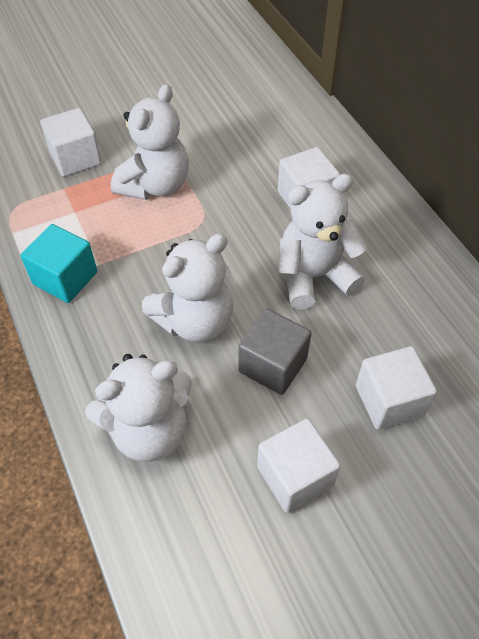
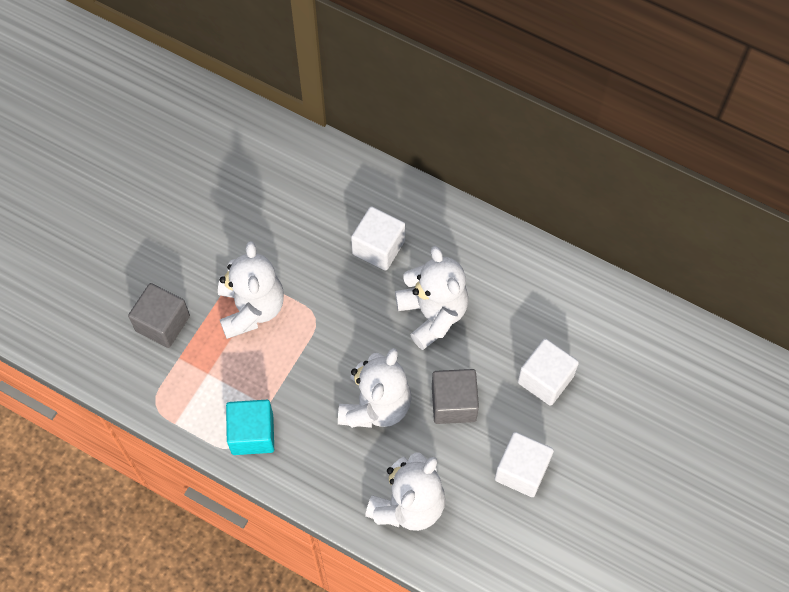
camera: 35 degrees left, 10 degrees up
(75, 158) = (162, 323): white cube -> grey cube
(314, 276) = (432, 314): white teddy bear -> white teddy bear turned 120 degrees clockwise

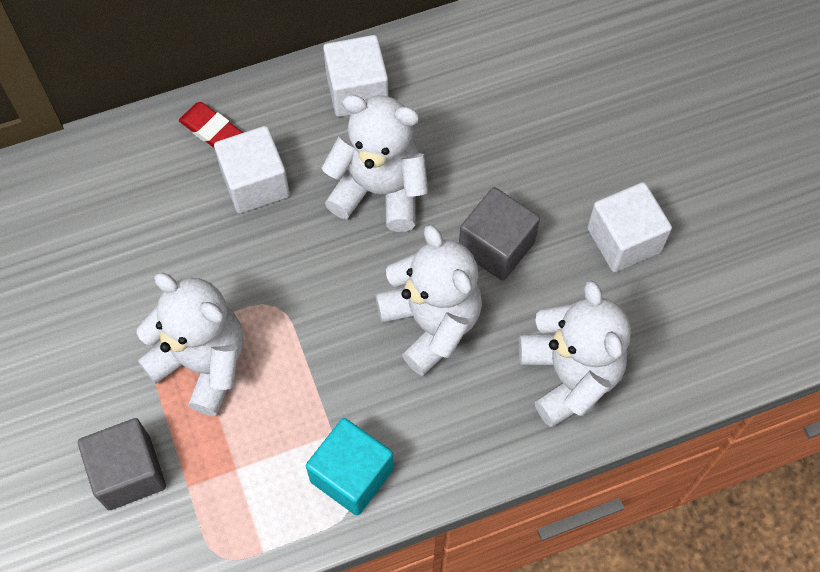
camera: 50 degrees left, 0 degrees up
(390, 198) = (211, 130): none -> red eraser
(545, 379) = (545, 144): white cube -> white cube (357, 91)

